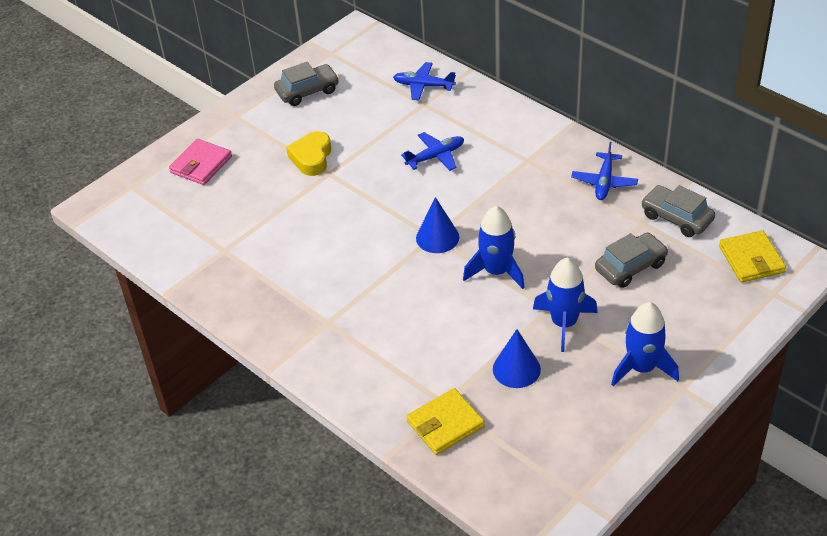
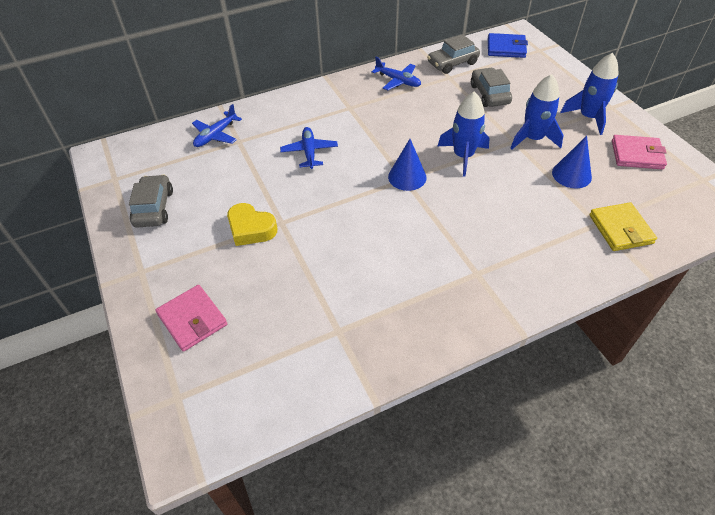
camera: 70 degrees left, 5 degrees up
(590, 425) = (637, 155): none -> pink wallet
(751, 259) = (506, 48): yellow wallet -> blue wallet

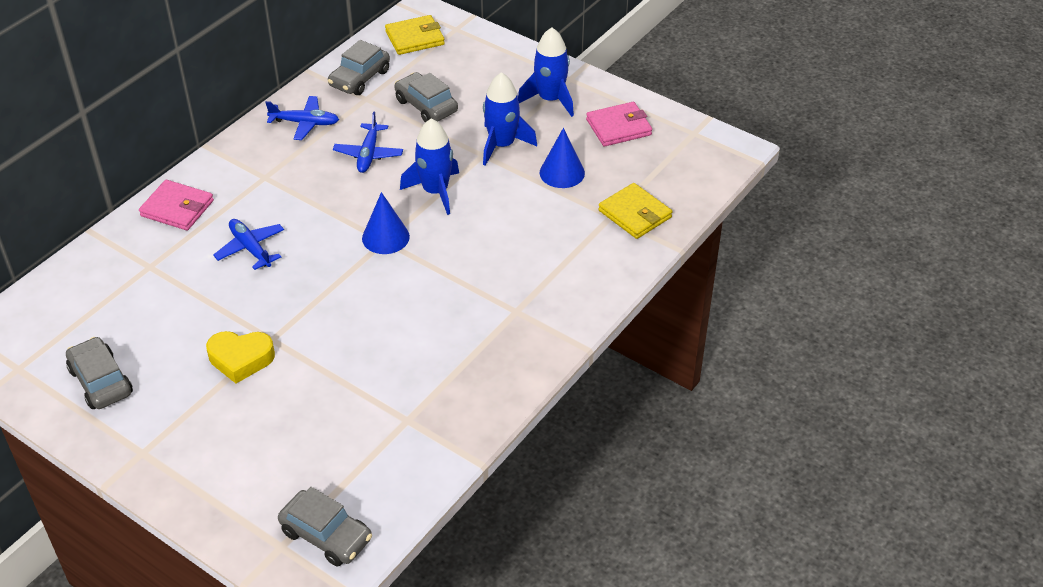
camera: 30 degrees left, 5 degrees down
(192, 320) = (242, 473): pink wallet -> pink wallet (177, 208)
(215, 405) = (326, 535): none -> grey car
(216, 135) = (113, 269): blue plane -> blue plane (368, 154)
(506, 48) = (415, 38): blue wallet -> yellow wallet

